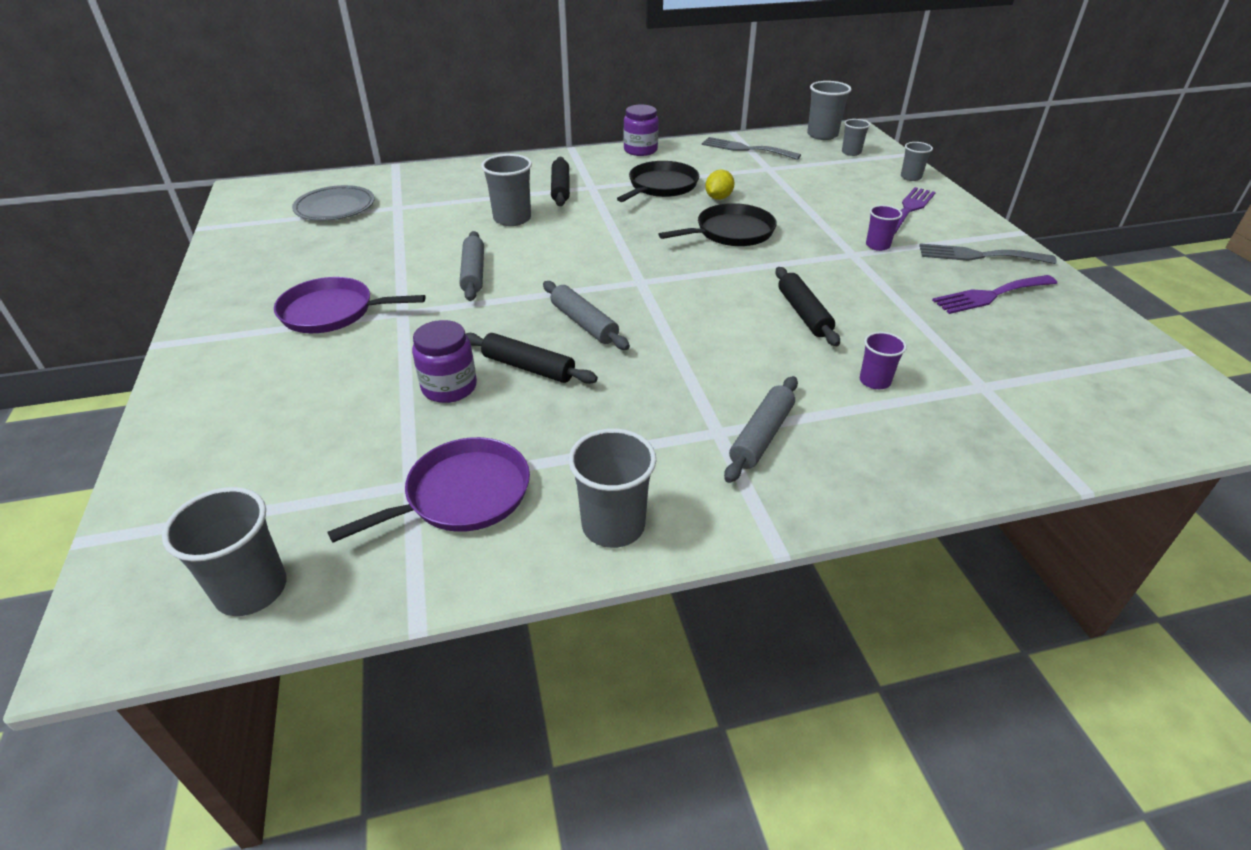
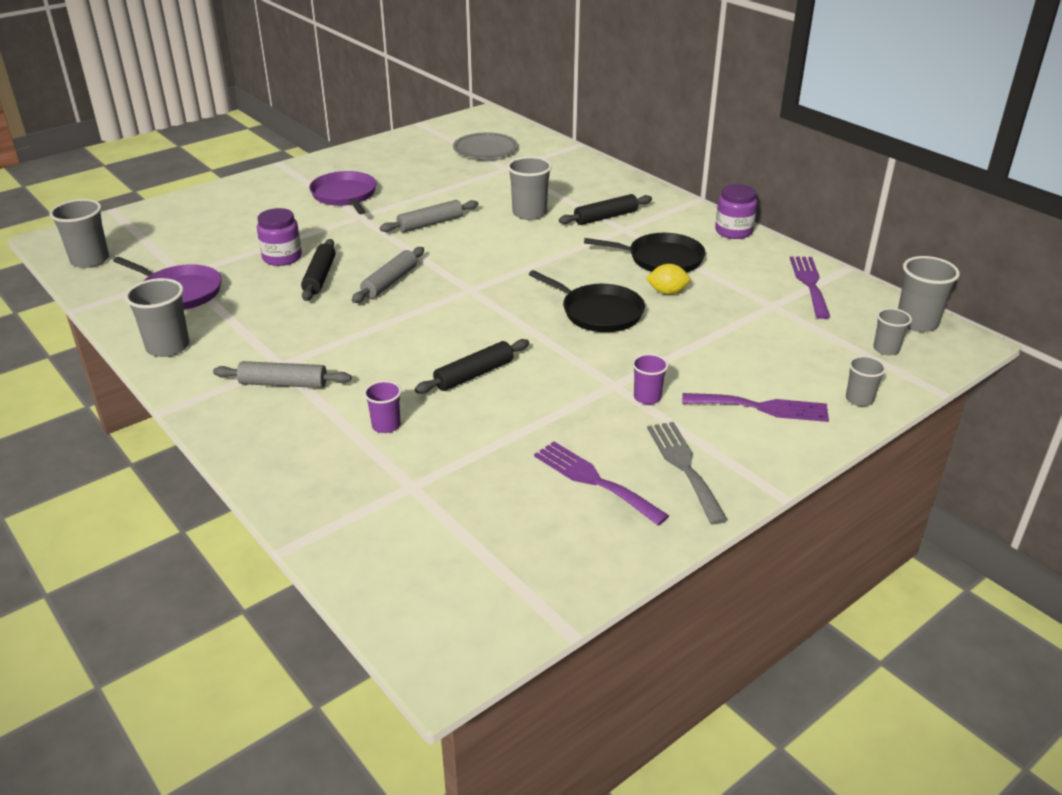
camera: 65 degrees right, 5 degrees down
(745, 149) = (809, 284): grey fork -> purple fork

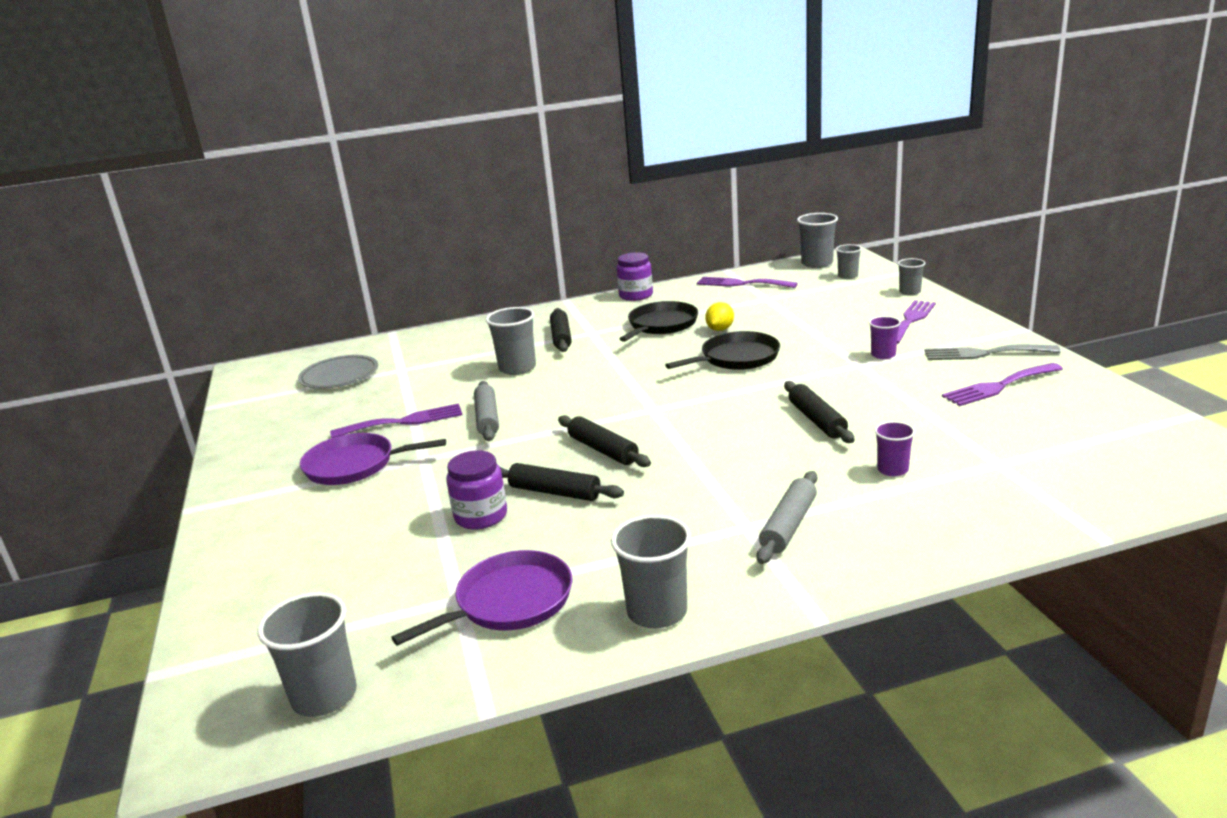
camera: 65 degrees left, 10 degrees down
(390, 282) = (603, 450): grey rolling pin -> black rolling pin
(416, 194) = (404, 421): none -> purple fork

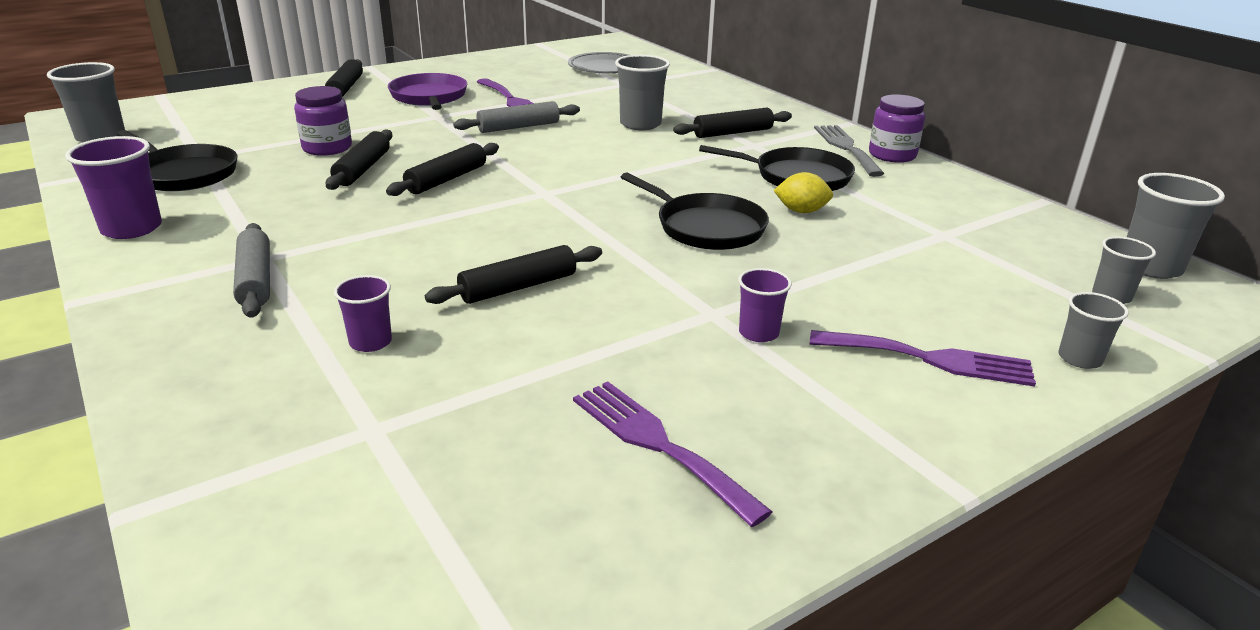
camera: 70 degrees right, 5 degrees up
(269, 520) = (345, 88): none -> black rolling pin
(509, 602) = (183, 173): purple pan -> black pan
(657, 612) = (132, 228): grey cup -> purple cup
(741, 283) = (994, 214): purple fork -> none
(789, 526) = (255, 280): grey rolling pin -> grey rolling pin turned 60 degrees clockwise
(984, 353) = (805, 435): grey fork -> grey fork (846, 148)

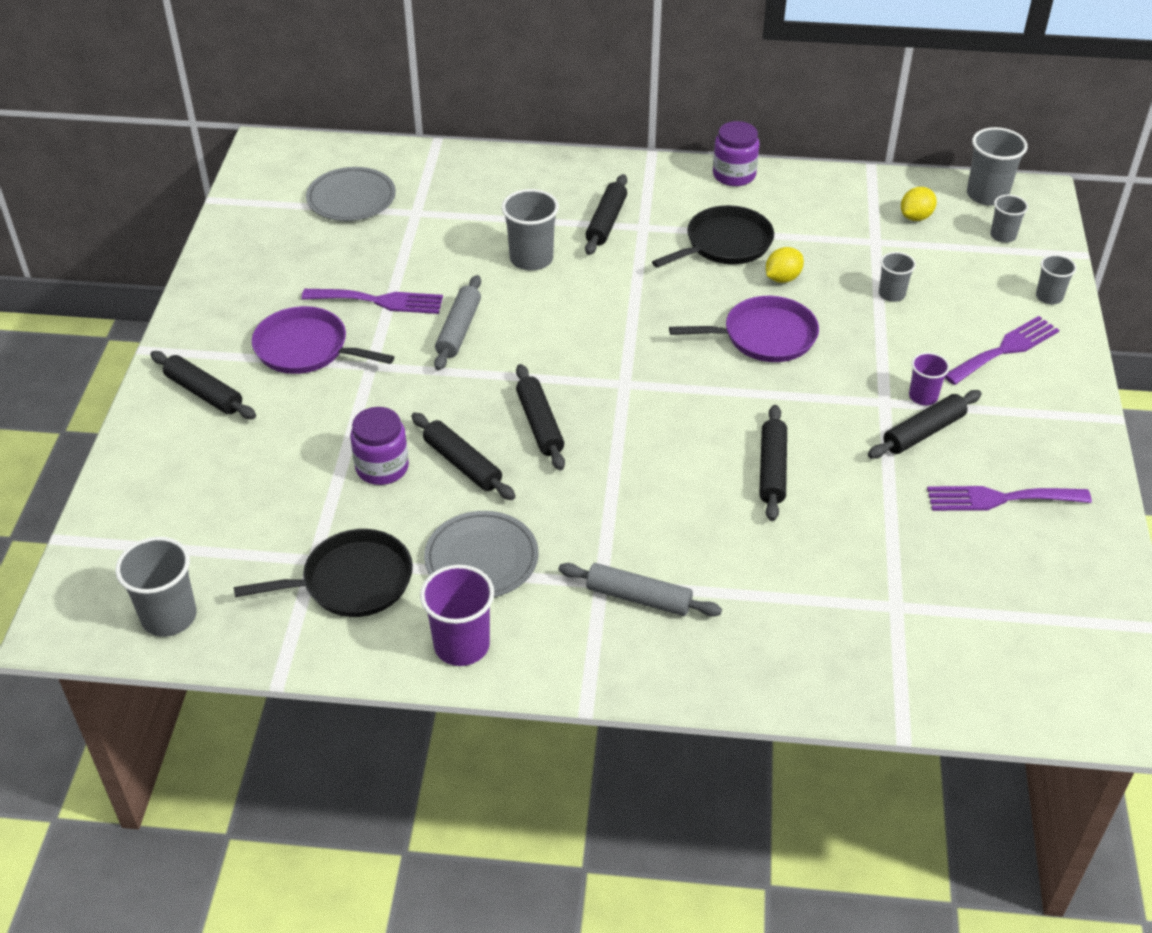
camera: 50 degrees left, 15 degrees up
(251, 206) = (481, 559): none -> grey plate
(370, 342) = (789, 570): purple cup -> none
(700, 352) = (923, 432): none -> black rolling pin
(706, 227) = (764, 336): black pan -> purple pan
(846, 148) = (698, 186): grey fork -> none
(885, 266) = (891, 294): none -> grey cup
(1025, 242) = (916, 217): none -> yellow lemon

